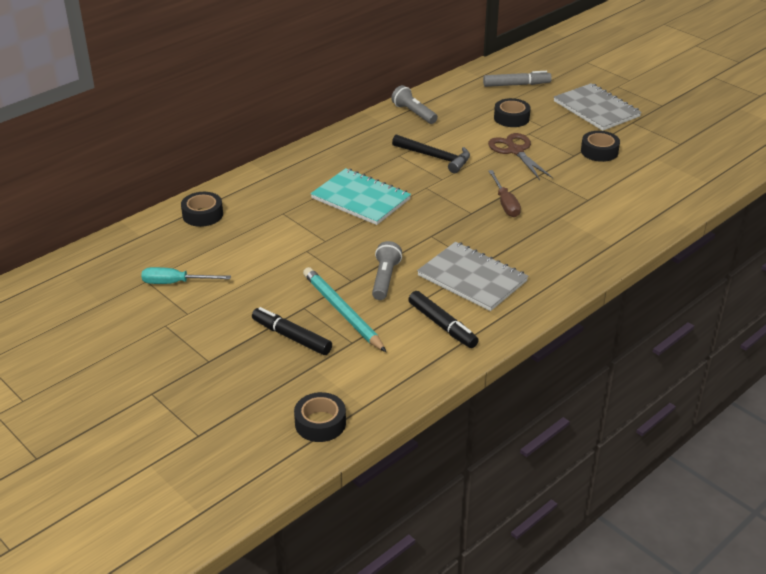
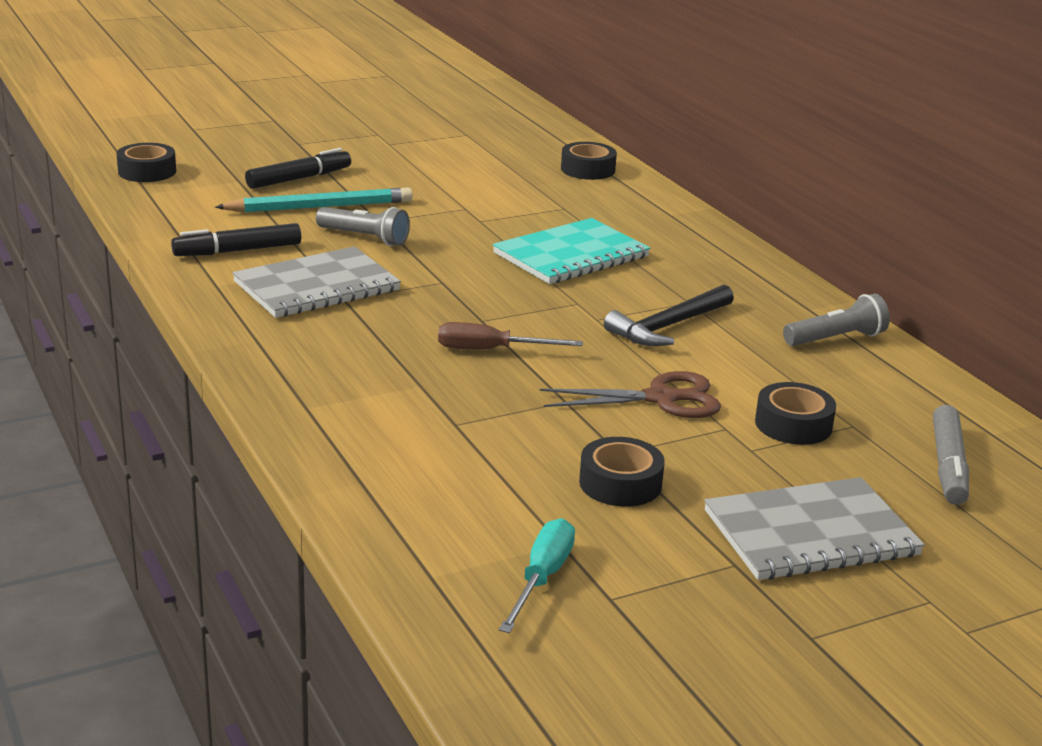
camera: 105 degrees right, 10 degrees down
(176, 283) = (451, 144): turquoise screwdriver -> turquoise screwdriver (542, 578)

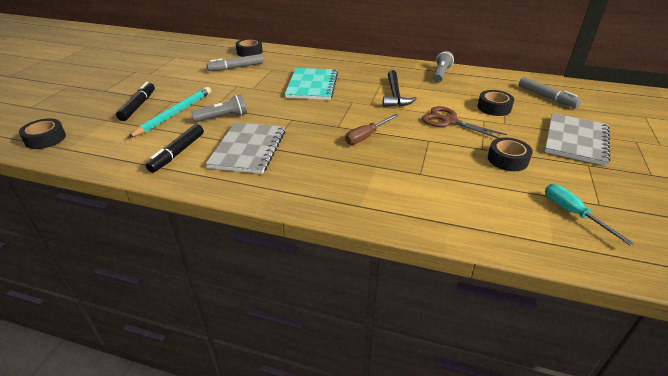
camera: 45 degrees left, 10 degrees up
(518, 183) = (236, 67): none -> grey marker
(662, 398) = (449, 121): brown scissors -> brown scissors turned 90 degrees counterclockwise

